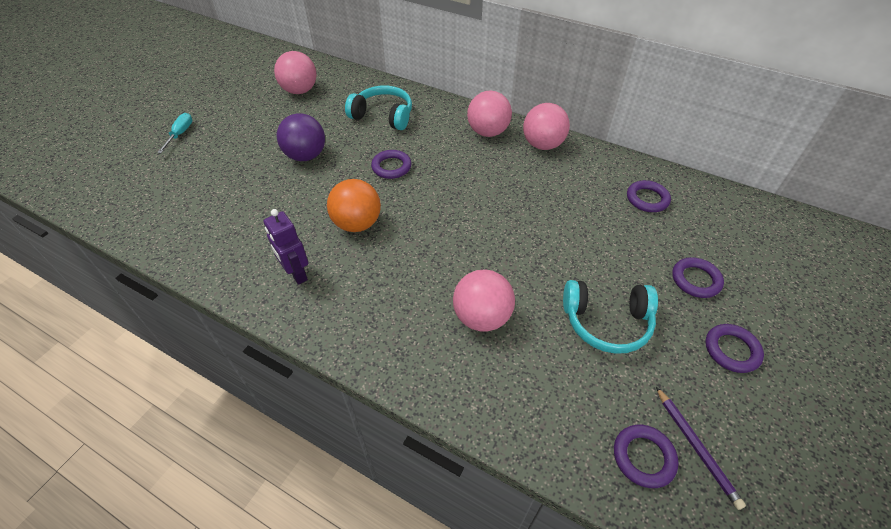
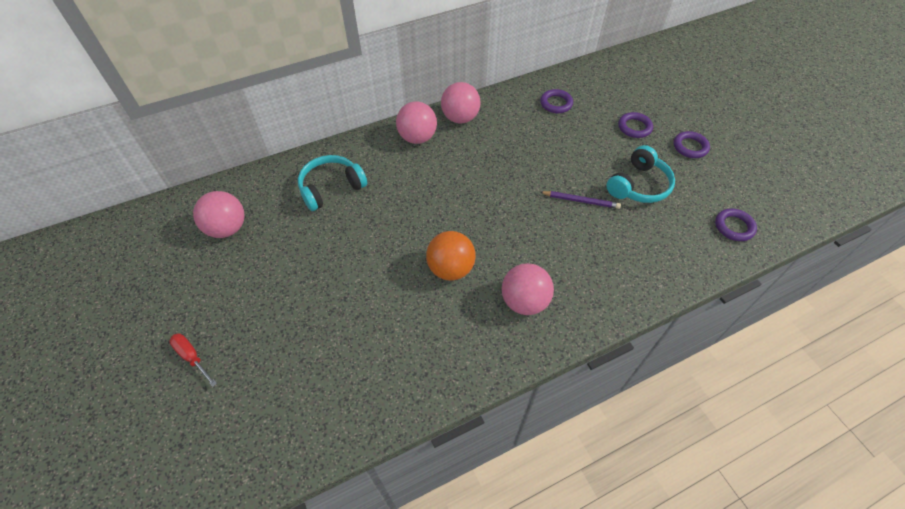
camera: 55 degrees left, 5 degrees up
(180, 134) = (192, 357): turquoise screwdriver -> red screwdriver
(296, 274) = (475, 334): purple robot -> none
(306, 156) = (333, 266): purple ball -> none
(391, 167) = (403, 215): purple ring -> none
(482, 317) = (595, 242): pink ball -> pink ball (524, 301)
(696, 447) = (739, 202): purple pencil -> purple pencil (580, 201)

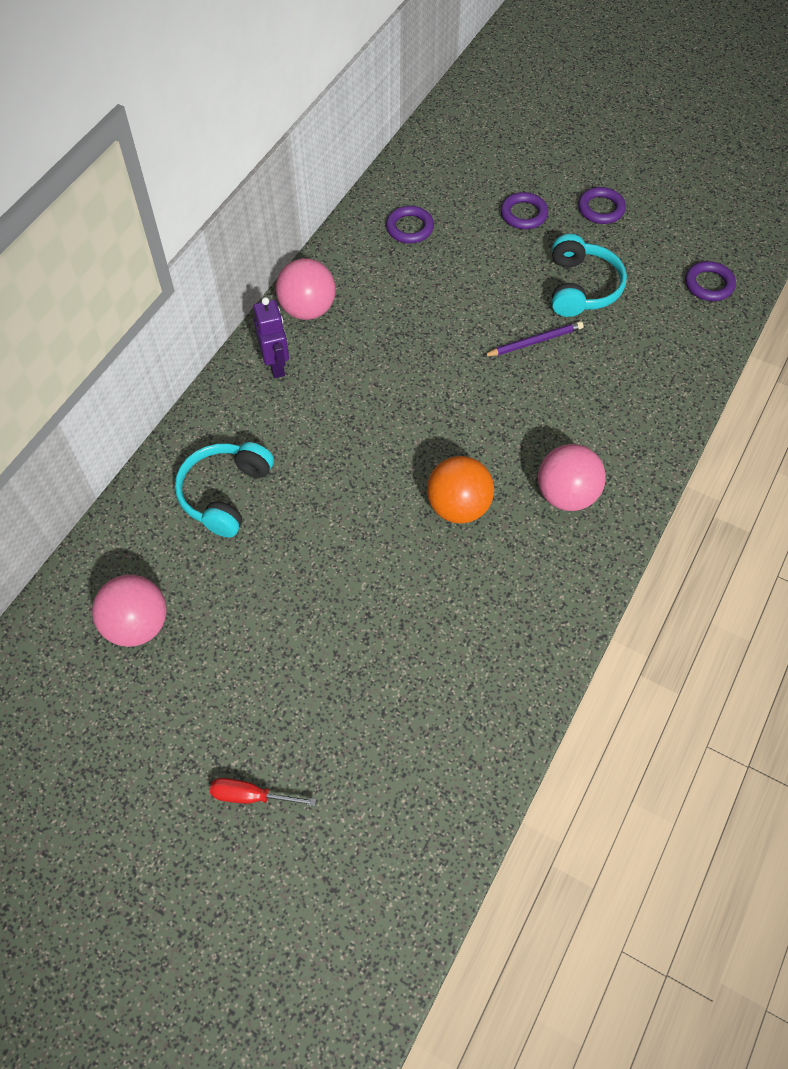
camera: 35 degrees left, 5 degrees up
(417, 138) = (276, 365): pink ball -> purple robot

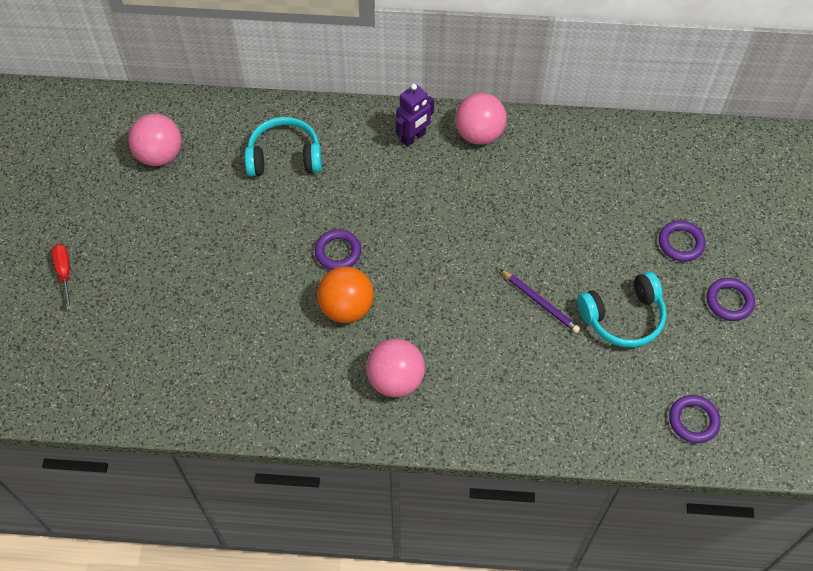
camera: 65 degrees right, 0 degrees up
(409, 228) = (608, 166): purple ring -> purple ring (338, 252)

